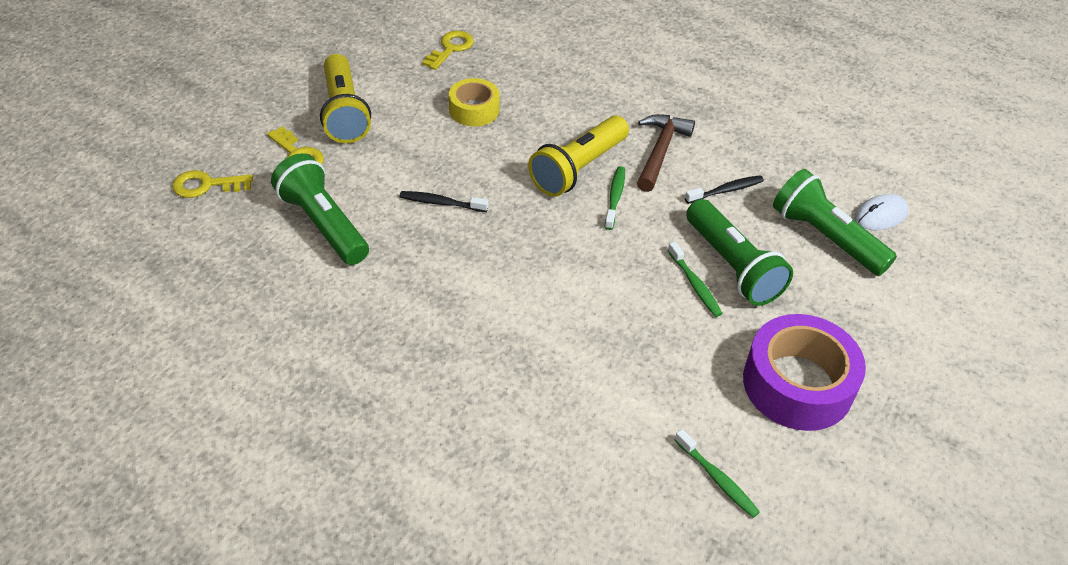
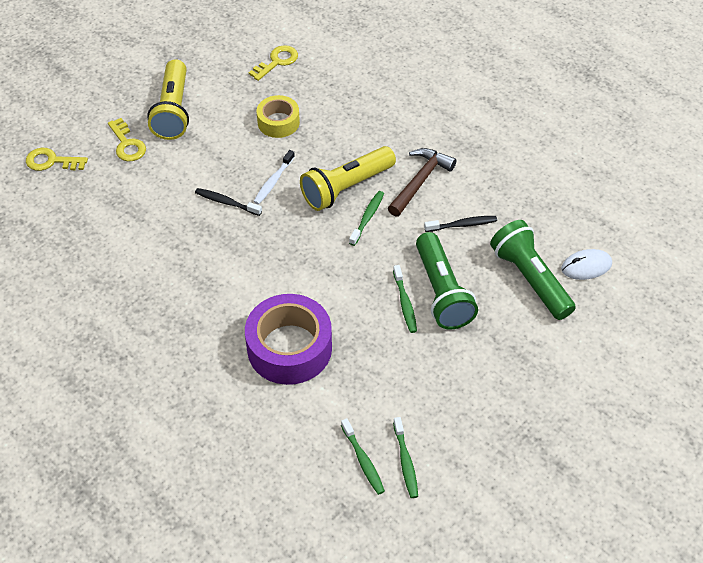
camera: 15 degrees right, 5 degrees up
(323, 224) = (130, 207): green flashlight -> none
(490, 173) = (273, 181): none -> white toothbrush
(769, 471) = (405, 462): none -> green toothbrush
(797, 384) = (455, 398): purple tape -> purple tape (289, 348)

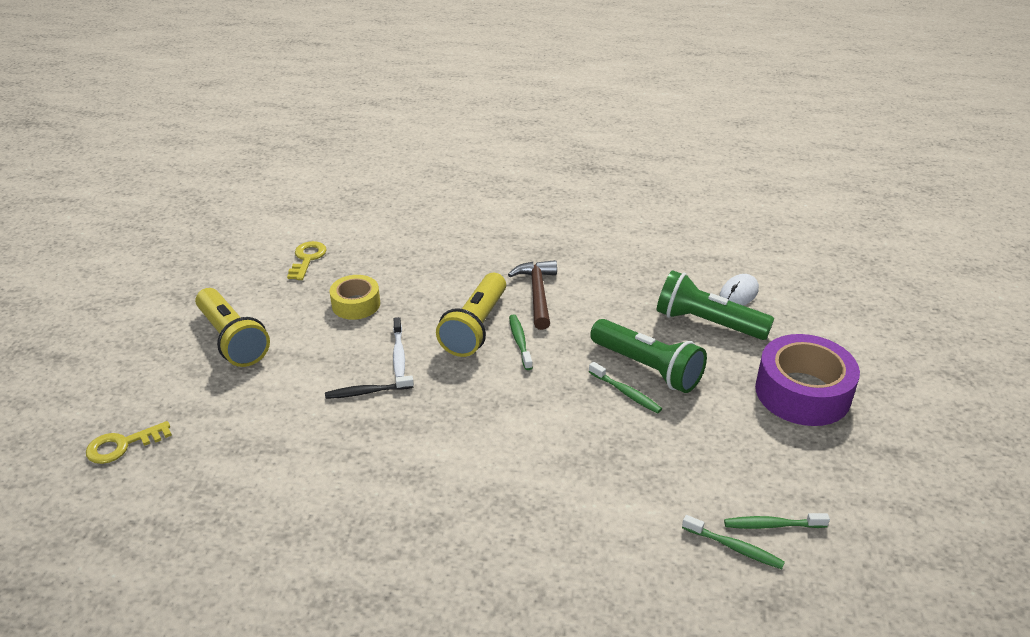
camera: 35 degrees left, 15 degrees down
(127, 144) = (205, 390): yellow key -> none
(289, 348) = (560, 487): purple tape -> purple tape (802, 392)
(405, 462) = (772, 525): green toothbrush -> green toothbrush turned 135 degrees clockwise
(462, 225) = (608, 309): black toothbrush -> none

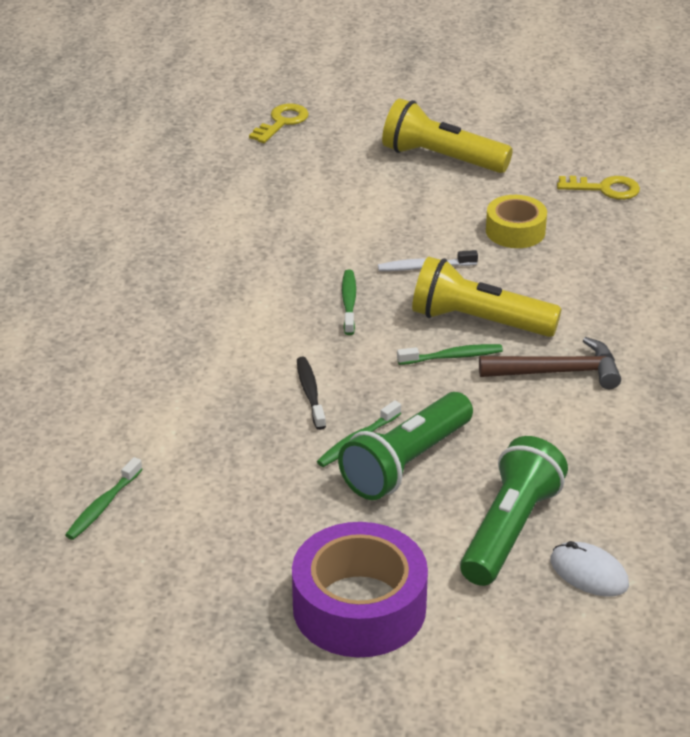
camera: 90 degrees right, 0 degrees up
(122, 445) = (282, 122): yellow key -> yellow key turned 60 degrees clockwise
(233, 340) = (441, 158): yellow flashlight -> yellow flashlight turned 60 degrees clockwise
(367, 392) = (356, 250): black toothbrush -> black toothbrush (310, 393)
(772, 525) = (130, 540): green toothbrush -> green toothbrush (349, 302)

